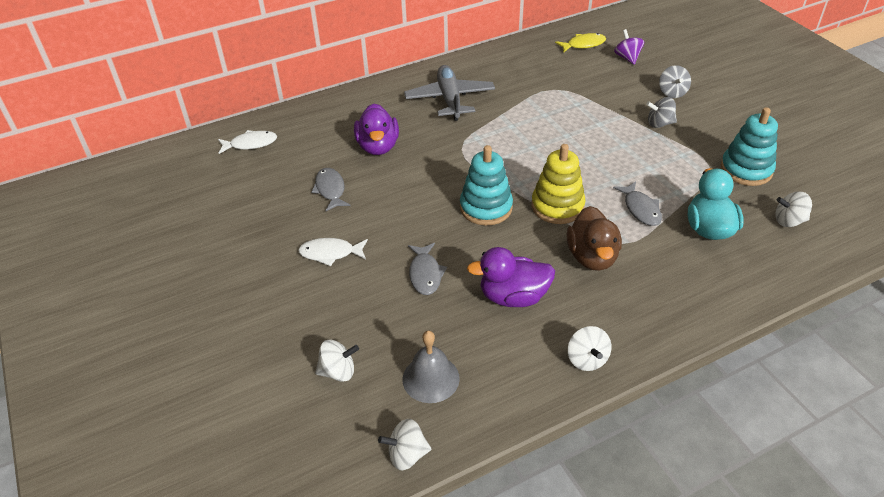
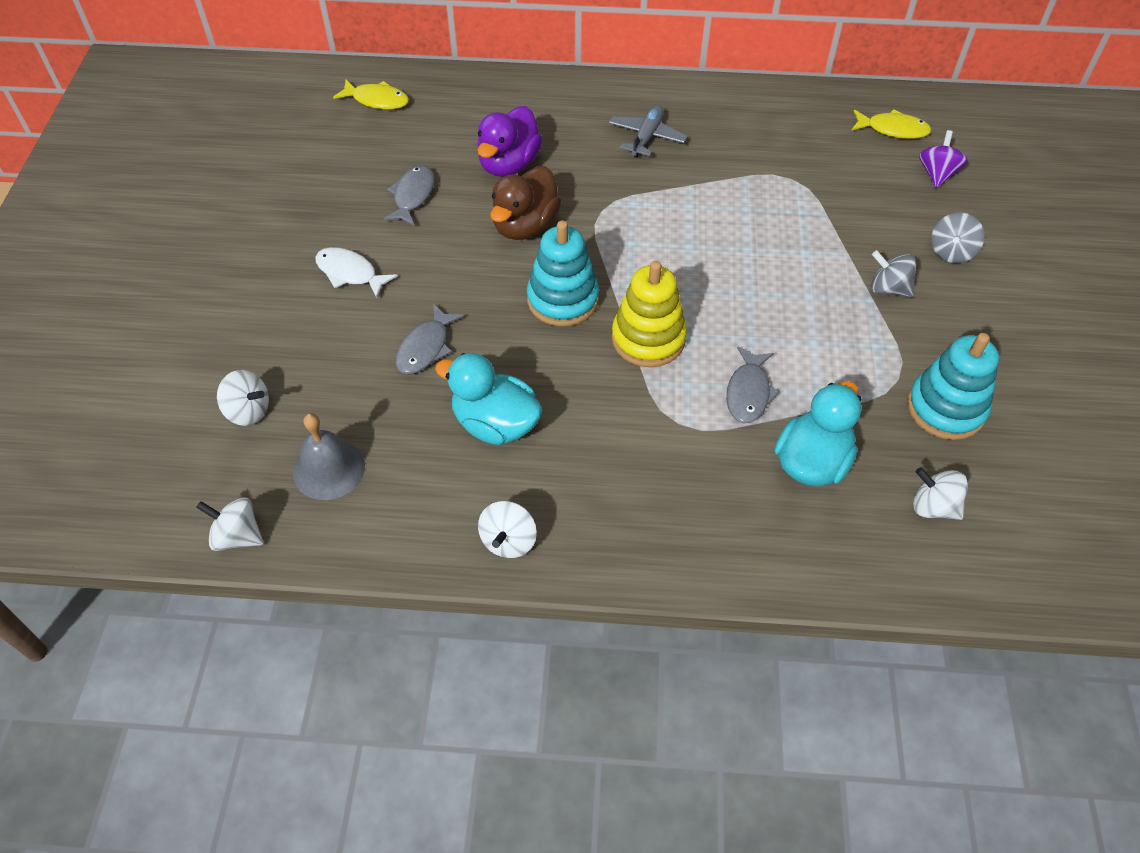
camera: 30 degrees right, 10 degrees up
(251, 144) = (377, 100): white fish -> yellow fish
(450, 99) = (646, 137): grey plane -> grey plane, size x0.63
(513, 297) = (495, 424): purple duck -> turquoise duck
(592, 257) = (629, 423): brown duck -> brown duck (525, 226)

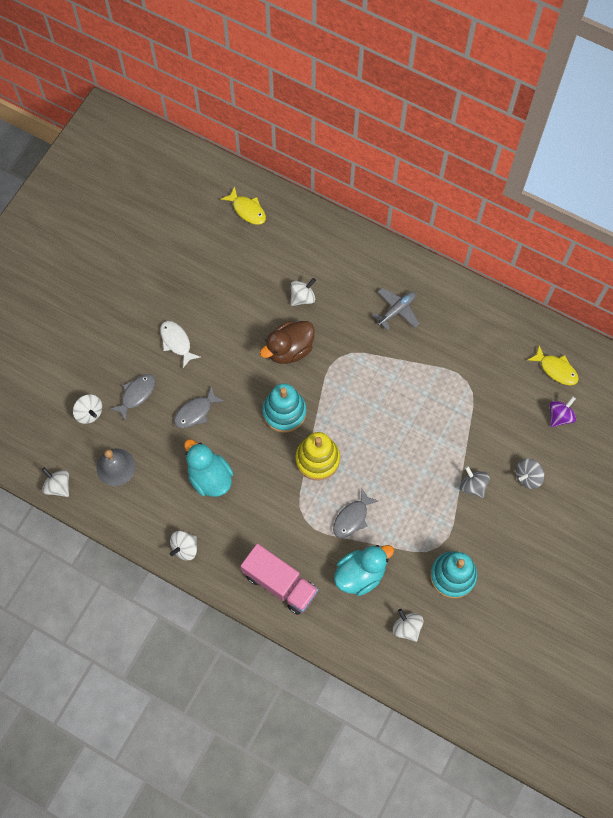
camera: 25 degrees right, 15 degrees up
(413, 196) = (235, 298): grey fish -> grey fish (136, 394)
(509, 164) = (302, 297): purple duck -> white spinning top
(696, 527) = (280, 583): none -> pink truck

